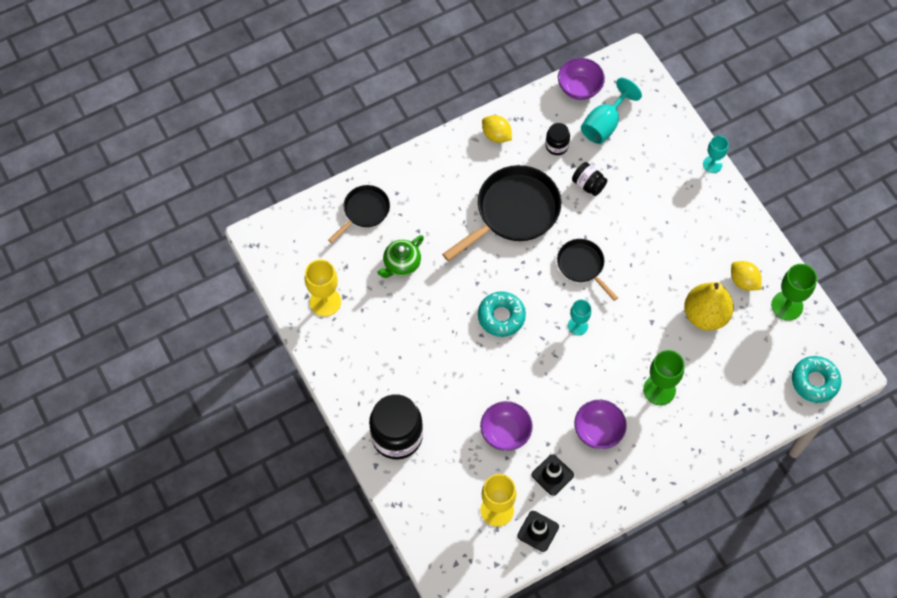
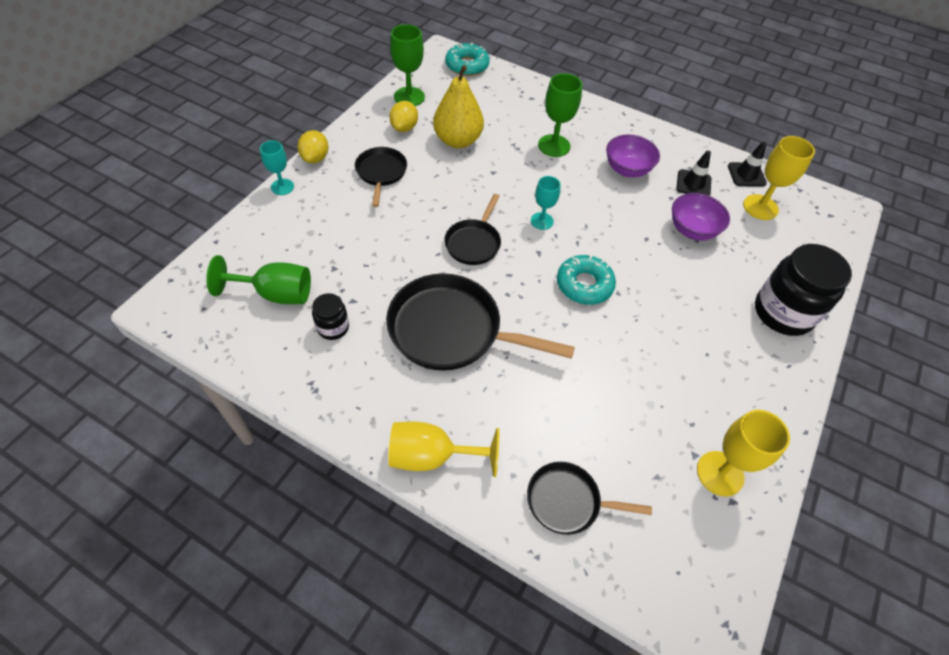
camera: 125 degrees left, 10 degrees down
(401, 264) = (603, 413): green teapot -> none
(434, 159) = (432, 456): none -> yellow goblet
(496, 135) = (353, 399): yellow lemon -> yellow lemon (315, 158)
(579, 88) = (231, 340): purple bowl -> none
(588, 184) = (370, 276): black jar -> none
(604, 124) = (275, 294): turquoise goblet -> green goblet
(693, 238) = (381, 173): none -> black pan

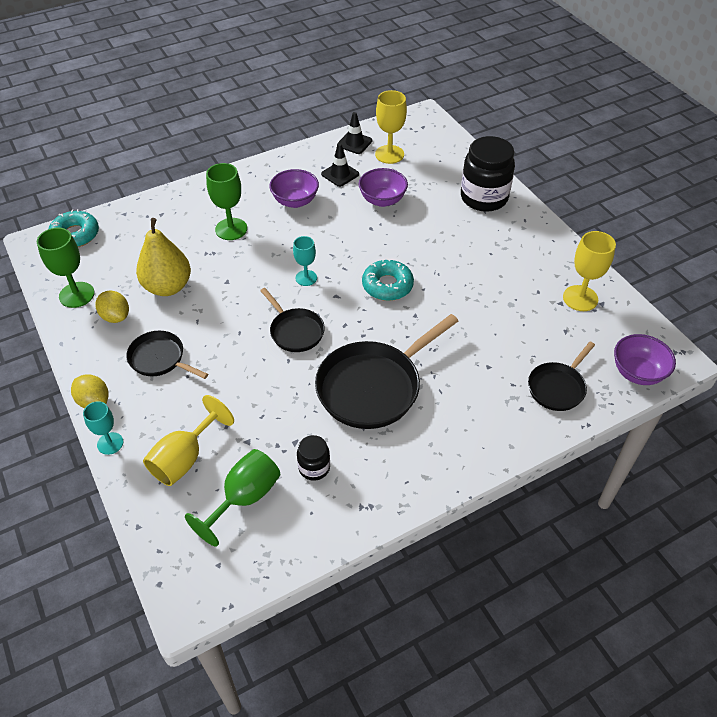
camera: 55 degrees left, 5 degrees down
(432, 456) = (479, 450): yellow goblet -> yellow goblet (185, 458)
(655, 587) = (637, 372): none -> purple bowl

